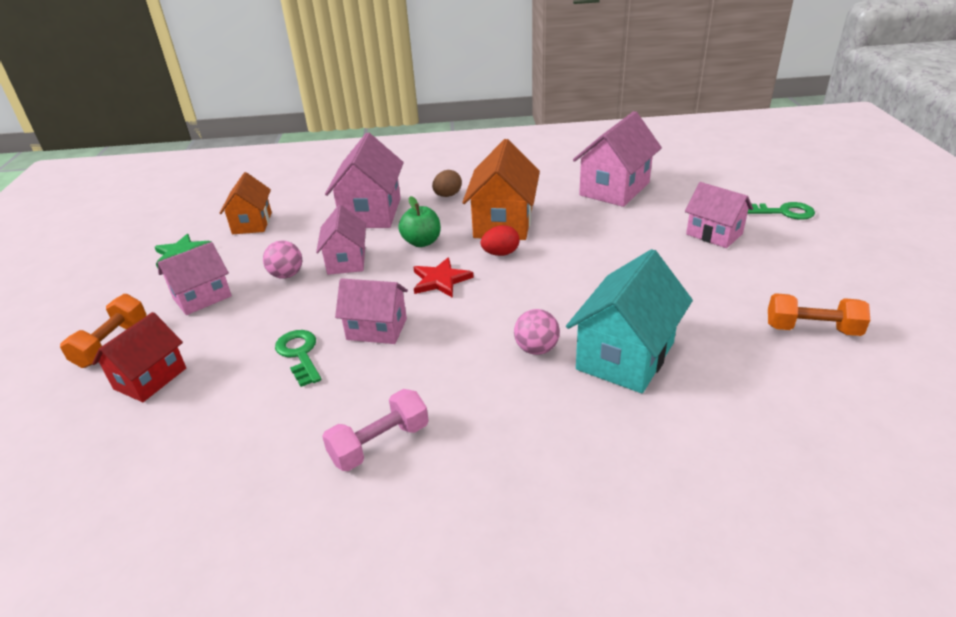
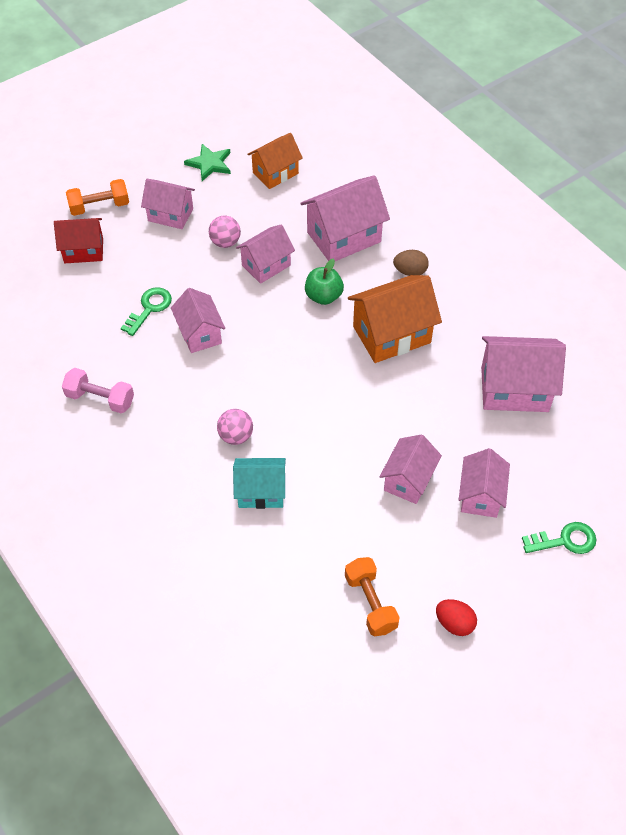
camera: 55 degrees right, 20 degrees up
(440, 280) = (280, 337): red star -> none
(500, 253) = (342, 356): red egg -> red egg (454, 623)
(625, 356) = (261, 492): turquoise house -> turquoise house, size x0.64
(673, 263) = (408, 480): none -> pink house
(783, 212) = (565, 540): green key -> green key turned 75 degrees counterclockwise

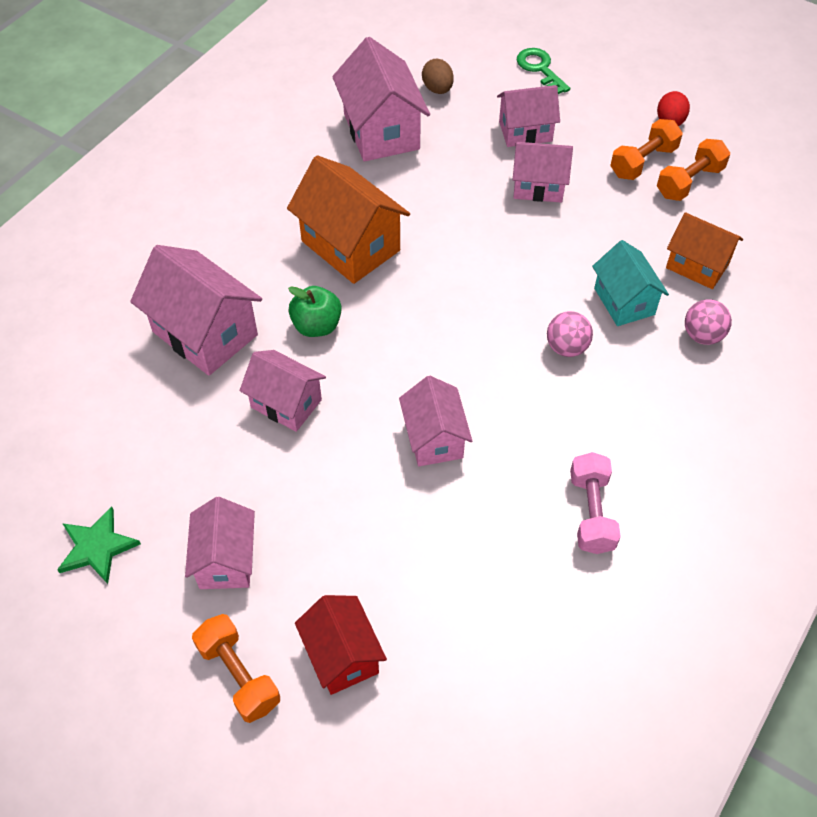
camera: 110 degrees left, 0 degrees up
(149, 308) = (417, 515): green key -> none
(200, 333) = (434, 438): pink house -> pink house turned 60 degrees counterclockwise
(225, 242) = (259, 466): pink ball -> pink ball (702, 335)
(275, 173) = (97, 450): orange house -> orange house (697, 265)
(409, 575) = (643, 162): none -> orange dumbbell
(410, 271) = (243, 252): brown egg -> brown egg (437, 89)

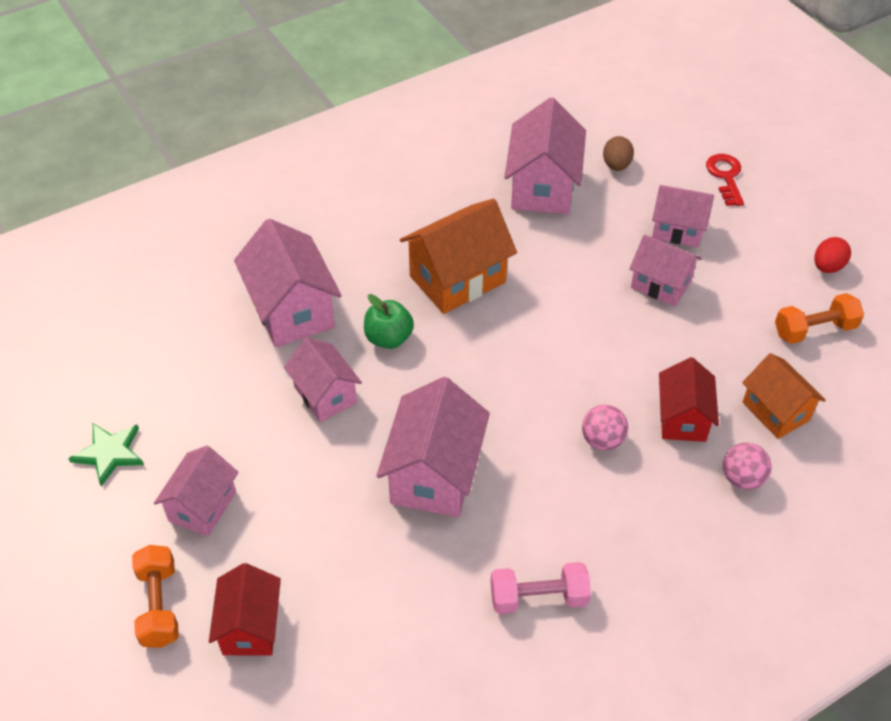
camera: 25 degrees right, 5 degrees down
(350, 246) = (457, 279): orange house -> orange house turned 75 degrees clockwise
(434, 438) = (434, 474): pink house -> pink house, size x1.56
(540, 69) = (725, 176): green key -> red key
(591, 512) = (538, 597): pink dumbbell -> pink dumbbell turned 60 degrees clockwise
(624, 301) = (682, 418): turquoise house -> red house
(643, 162) = (778, 295): orange dumbbell -> none

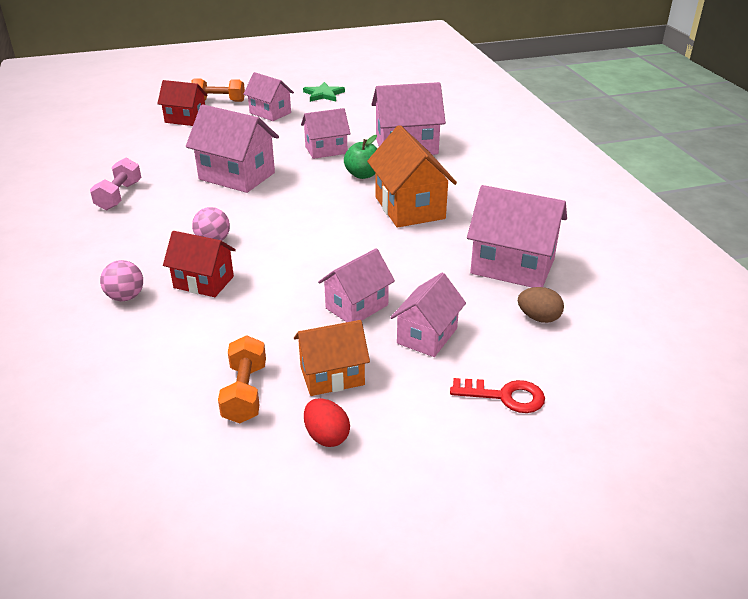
camera: 105 degrees right, 15 degrees down
(775, 411) = (172, 335): orange house -> orange house (332, 376)

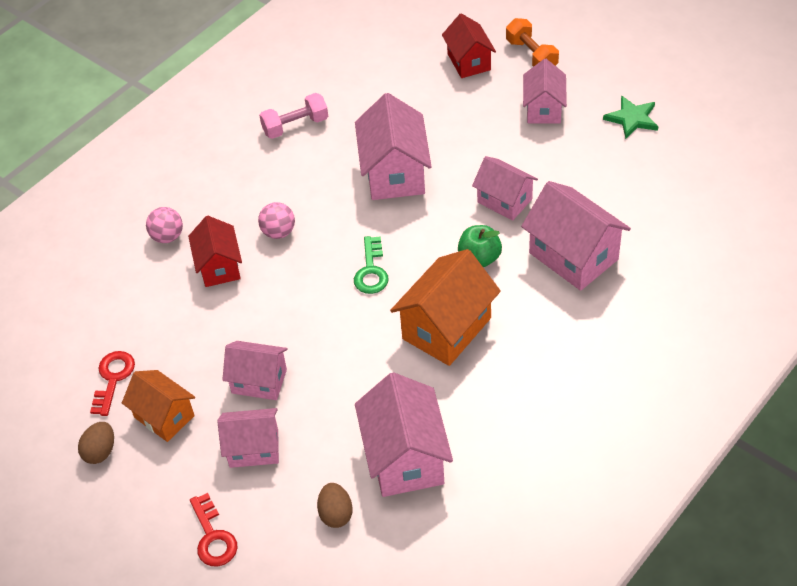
camera: 60 degrees right, 15 degrees up
(245, 393) = (113, 378): orange dumbbell -> red key
(314, 217) = (371, 271): none -> green key
(326, 436) = (100, 451): red egg -> brown egg

